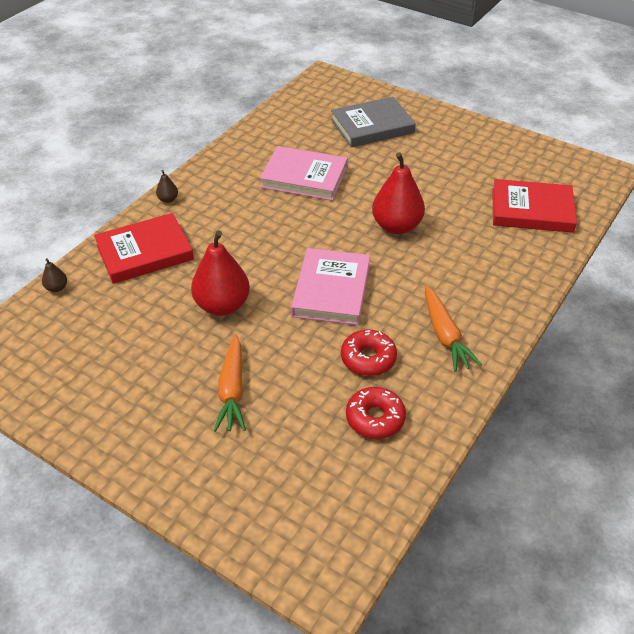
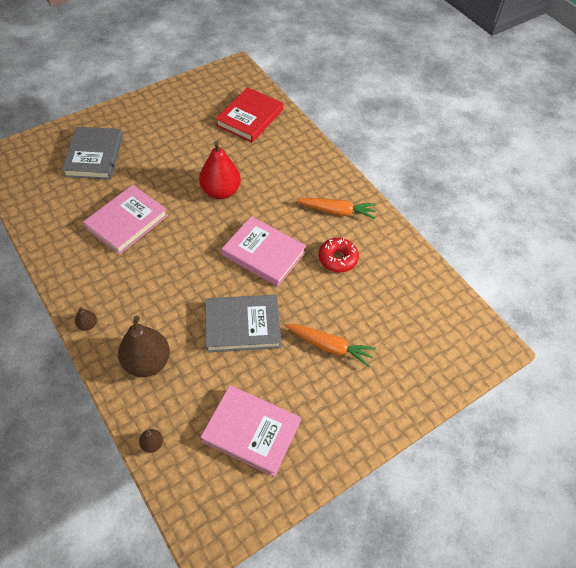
camera: 70 degrees left, 10 degrees up
(94, 356) = (251, 431): none -> pink book
(144, 252) = (147, 362): red book -> brown pear
(222, 305) = (242, 325): red pear -> grey book
(375, 418) = (388, 275): red donut -> none

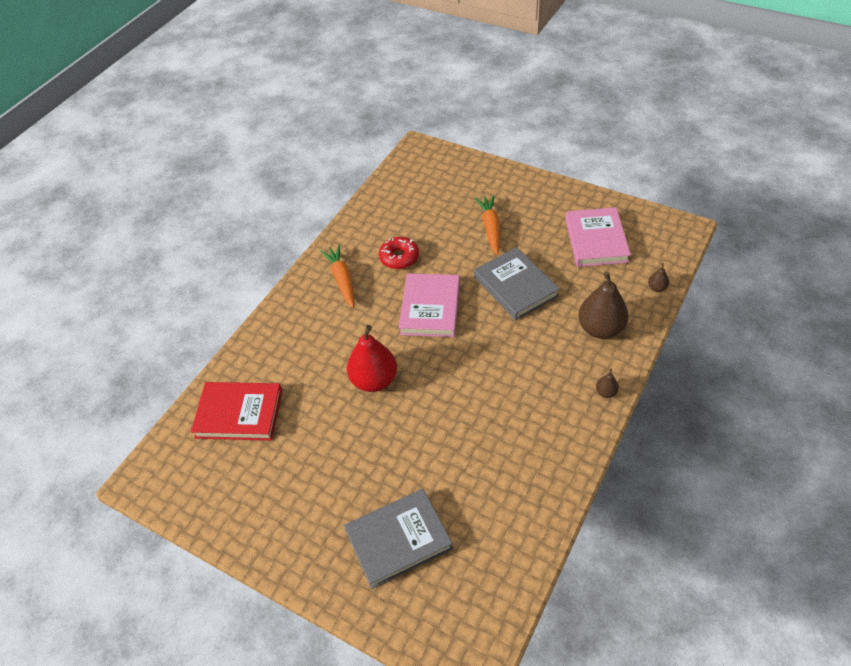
camera: 110 degrees left, 5 degrees down
(127, 222) = (471, 438): pink book -> none

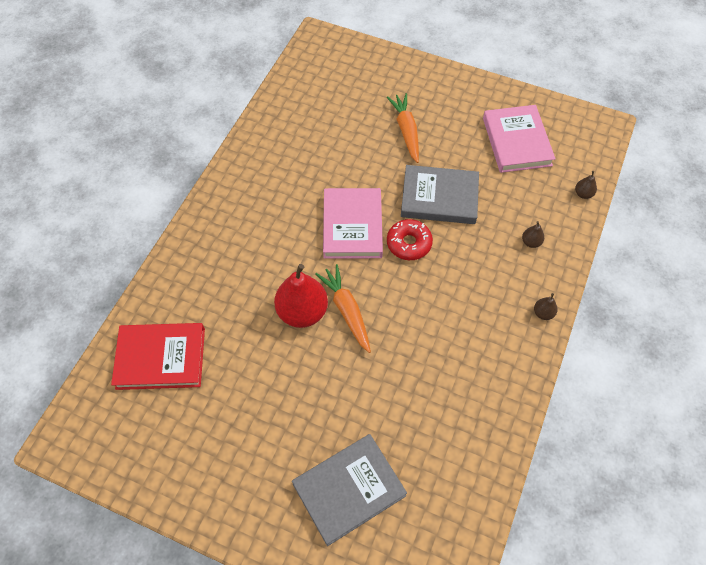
camera: 10 degrees left, 10 degrees up
(342, 280) = (254, 196): orange carrot -> orange carrot (347, 310)
(399, 257) = (312, 168): red donut -> red donut (409, 243)
(515, 286) = (439, 197): grey book -> grey book turned 45 degrees counterclockwise
(600, 329) = (531, 242): brown pear -> brown pear, size x0.43

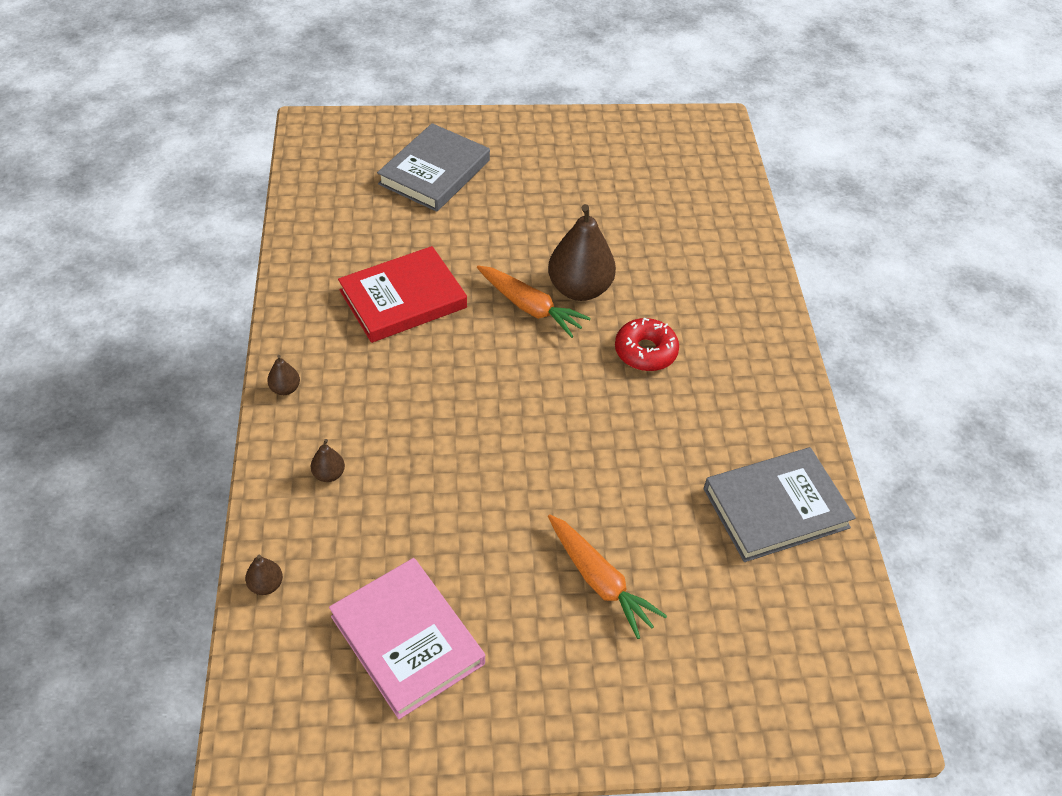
camera: 150 degrees right, 10 degrees down
(161, 358) = (690, 202): red book -> red book (403, 299)
(302, 312) = (579, 289): red pear -> brown pear
(352, 226) = (586, 402): pink book -> none
(409, 243) = (499, 408): red donut -> red donut (645, 351)
(439, 197) = (489, 488): grey book -> grey book (776, 508)

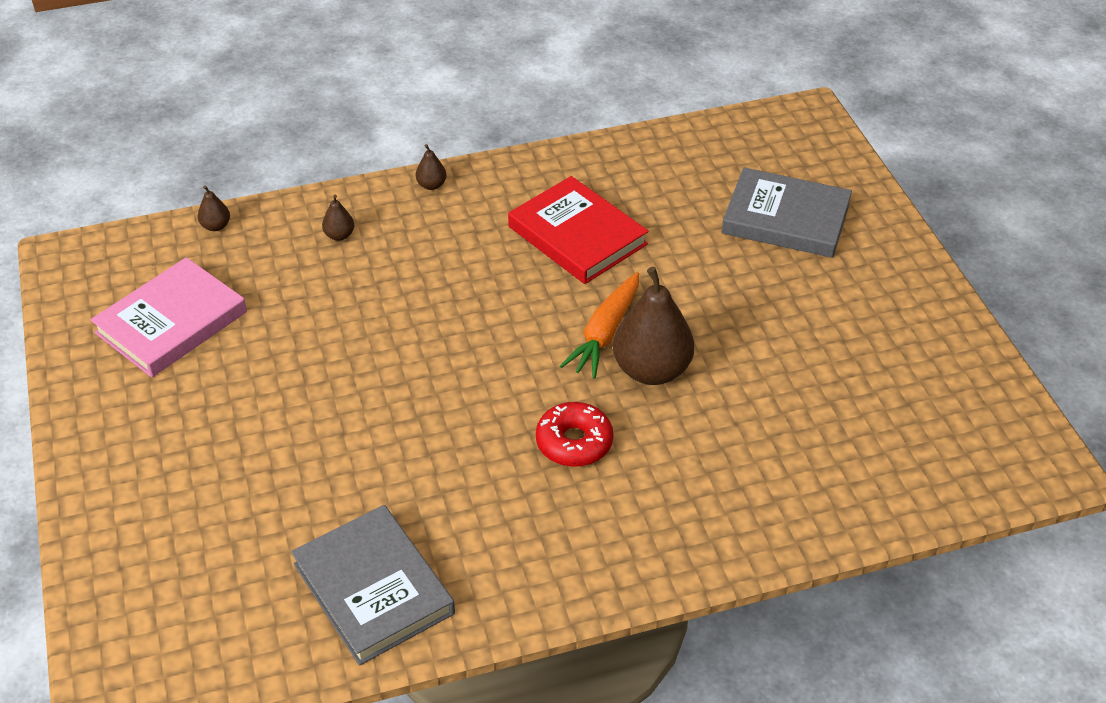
camera: 80 degrees right, 5 degrees down
(599, 581) = (252, 445): orange carrot -> none

